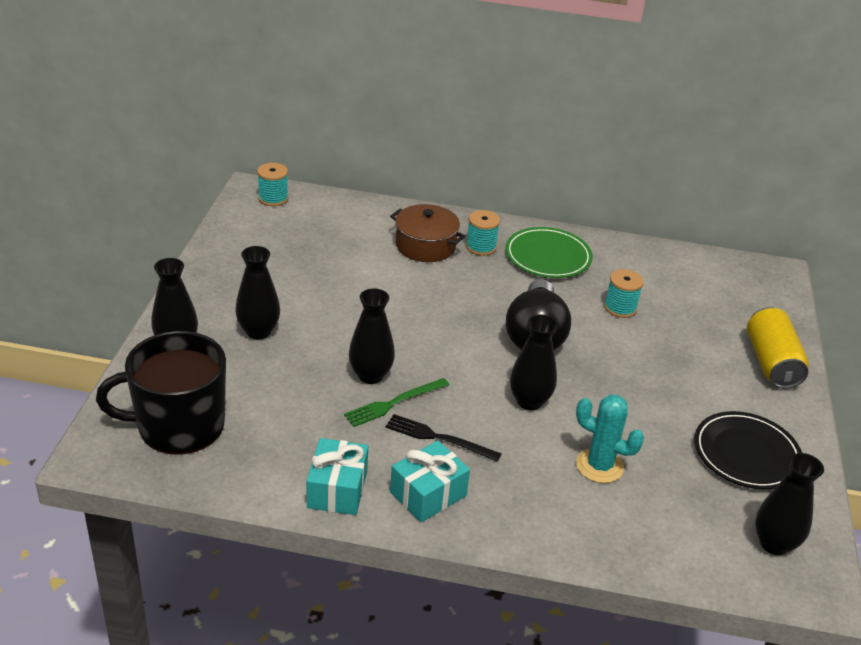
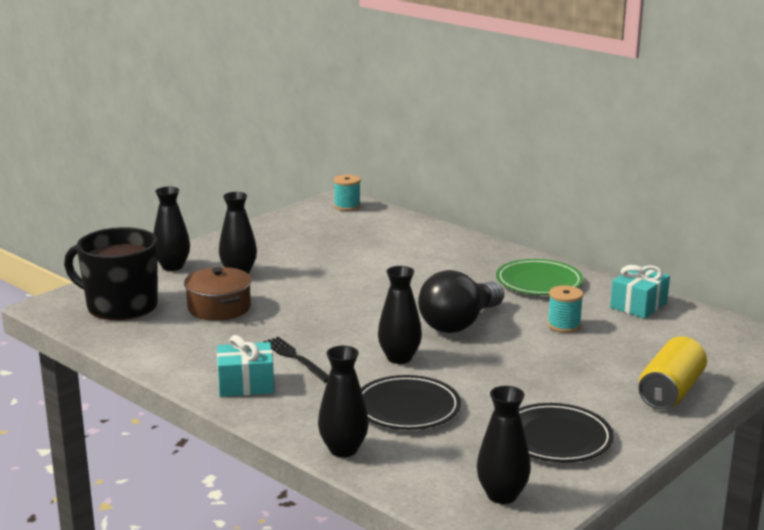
camera: 35 degrees right, 15 degrees down
(337, 489) = (183, 364): turquoise gift -> turquoise gift (638, 305)
(370, 375) = (290, 313): black vase -> black vase (343, 449)
(394, 403) = (287, 332): green fork -> none
(425, 246) = (436, 254): brown pot -> brown pot (219, 308)
(481, 247) = (484, 264): turquoise spool -> none
(599, 466) = (407, 408): turquoise cactus -> black plate

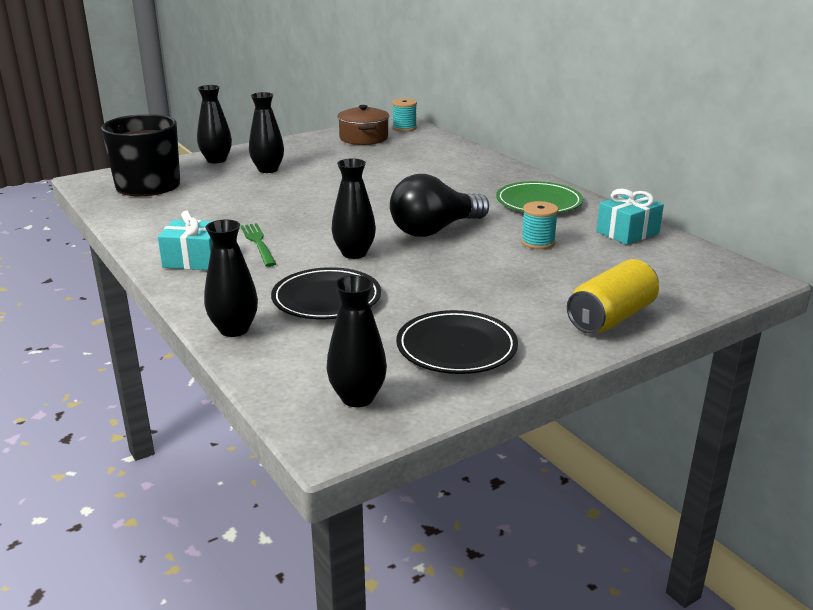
camera: 15 degrees right, 5 degrees up
(219, 308) = (227, 195): brown pot -> brown pot (363, 138)
(296, 358) = (258, 243): black fork -> green fork

